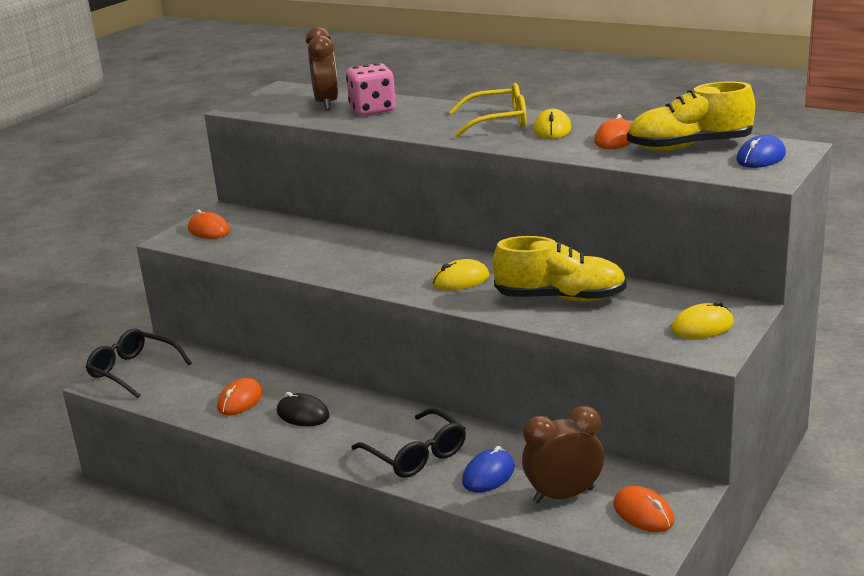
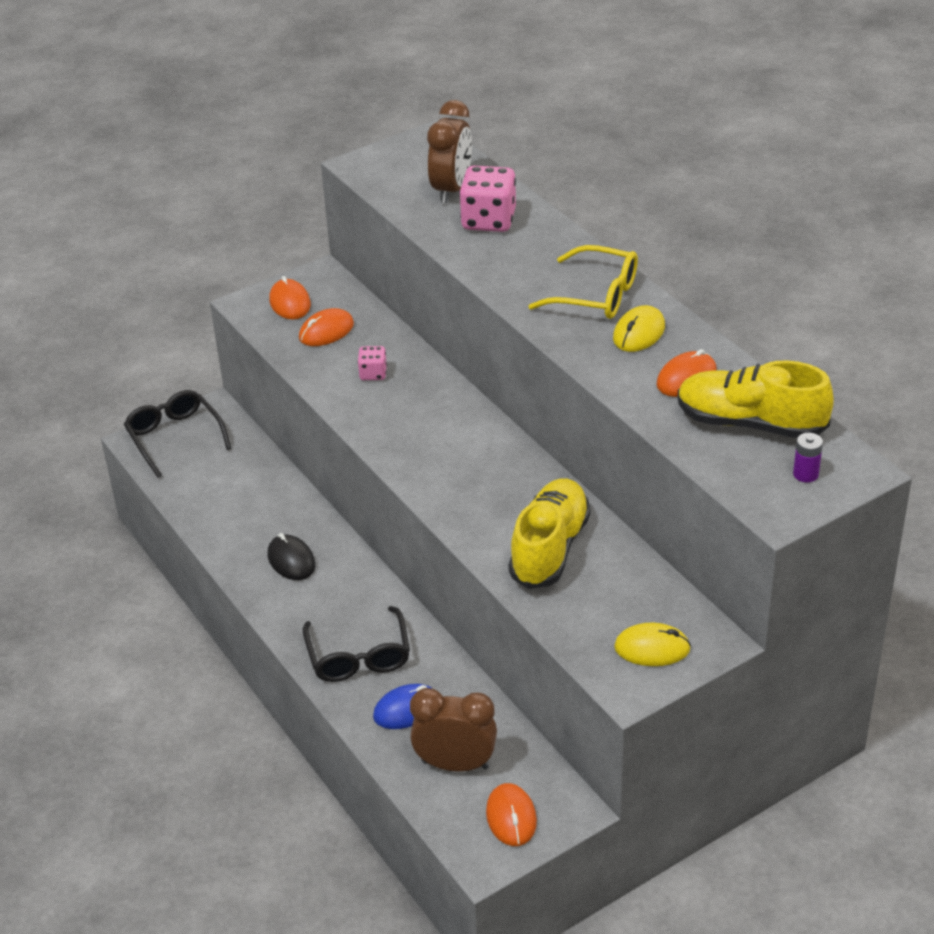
camera: 25 degrees right, 15 degrees up
(240, 400) = (246, 518): orange mouse -> orange mouse (326, 331)
(317, 248) = (373, 374): none -> pink dice
(461, 280) = (475, 481): yellow mouse -> none
(560, 298) = (550, 548): yellow shoe -> yellow shoe turned 105 degrees counterclockwise
(760, 157) = (805, 474): blue mouse -> purple battery

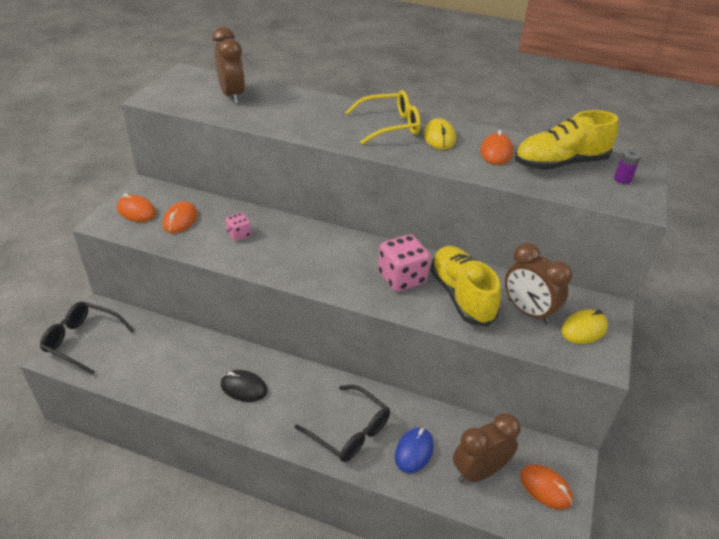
camera: 40 degrees left, 0 degrees up
(488, 220) = (276, 105): pink dice -> pink dice (402, 278)
(608, 600) = (528, 311): none -> brown clock

